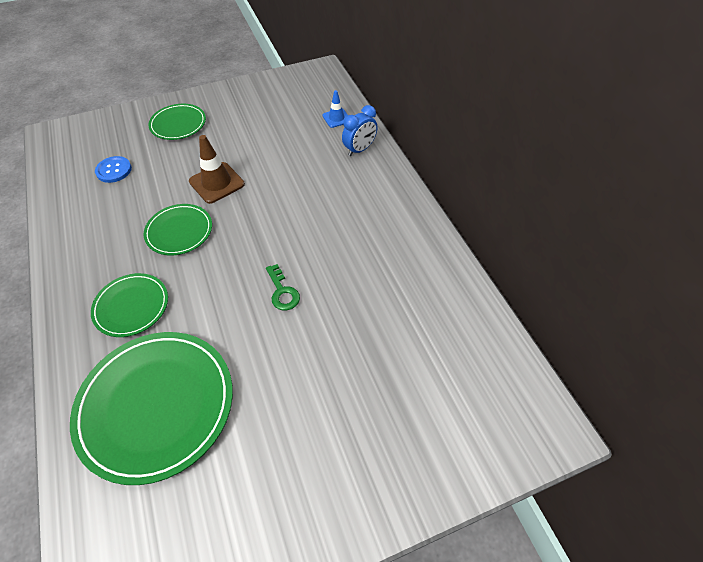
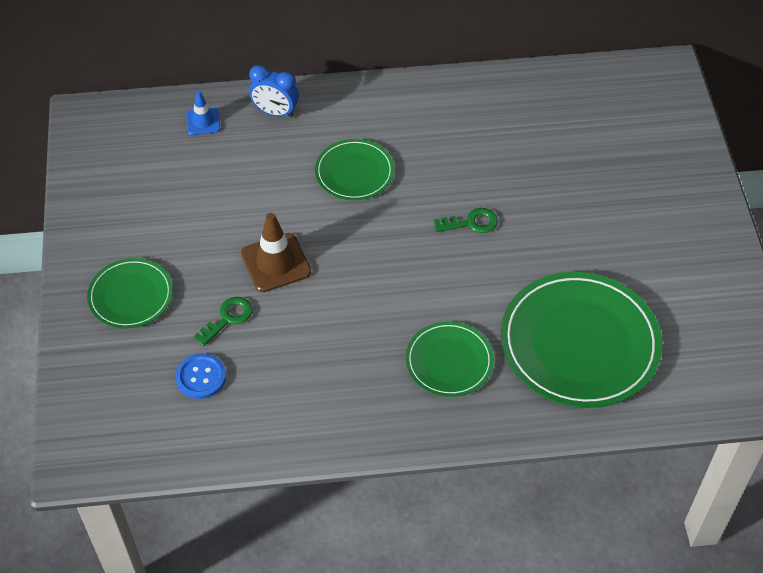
camera: 75 degrees left, 0 degrees up
(164, 171) = (228, 318): none -> green key
(179, 231) = (348, 309): green plate -> green plate (354, 172)
(359, 150) = (275, 112): blue clock -> blue clock turned 135 degrees clockwise

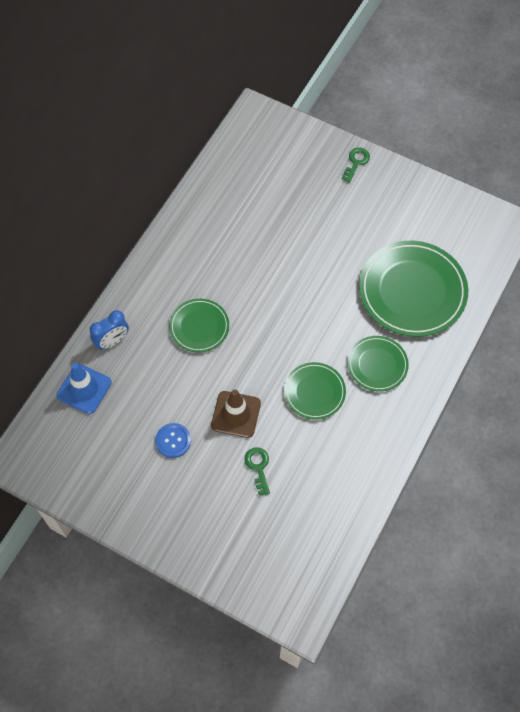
camera: 55 degrees left, 10 degrees up
(131, 296) = (197, 515): green plate -> green plate (314, 392)
(201, 377) = (291, 508): blue button -> blue button (173, 441)
(203, 121) = (84, 389): blue traffic cone -> blue traffic cone, size x1.67
(471, 223) = (288, 289): green key -> green key (356, 162)

